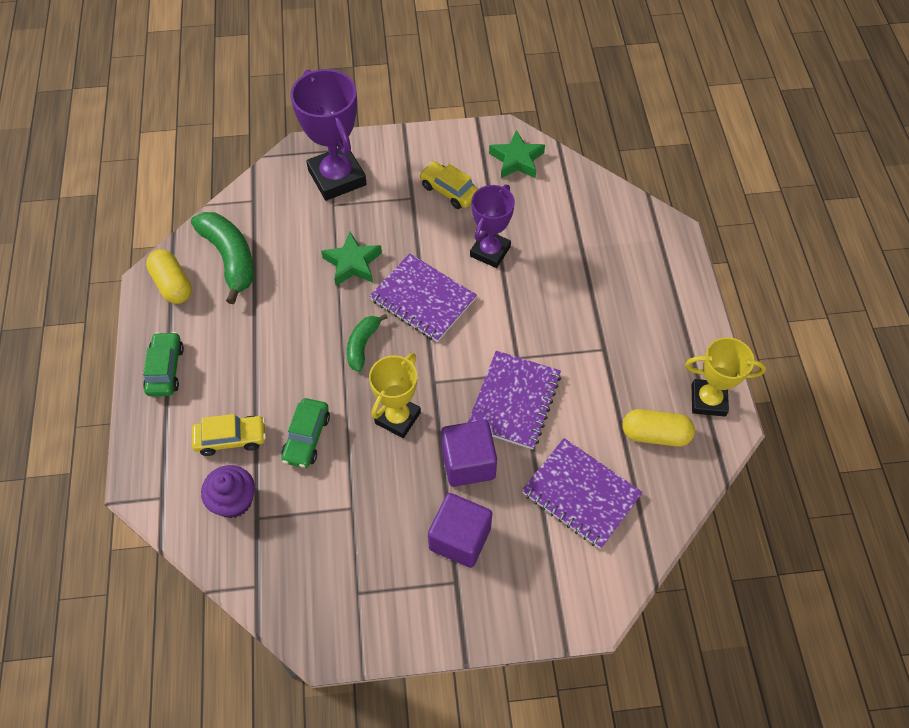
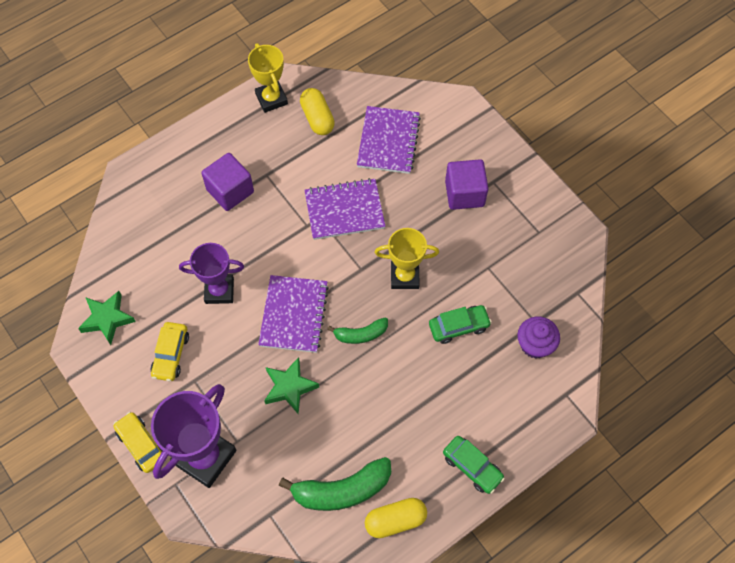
camera: 120 degrees left, 5 degrees up
(165, 369) = (472, 467): green car -> green car turned 105 degrees counterclockwise
(172, 284) = (395, 520): yellow capsule -> yellow capsule turned 45 degrees clockwise
(230, 258) = (342, 490): green banana -> green banana turned 135 degrees counterclockwise
(231, 439) = (493, 377): yellow car -> yellow car (141, 445)
(468, 463) = (409, 215): purple cube -> purple cube (230, 191)

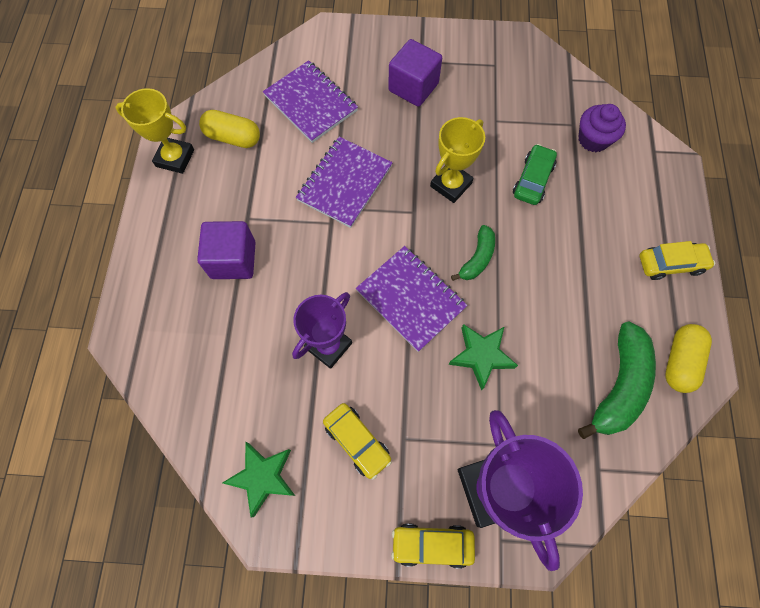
camera: 50 degrees left, 5 degrees up
(472, 467) = (670, 264): green car -> yellow car

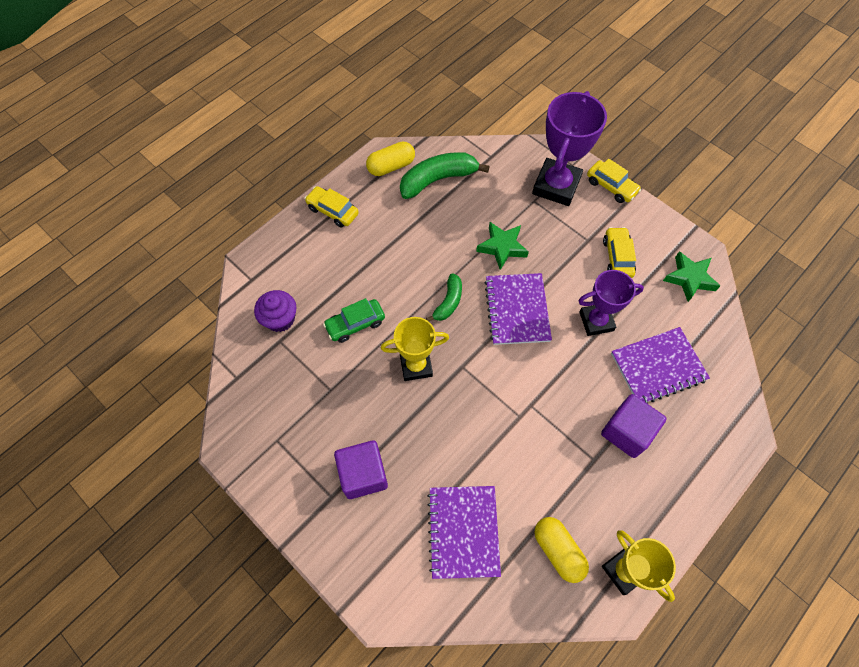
camera: 140 degrees left, 5 degrees down
(344, 183) = (495, 430): purple notebook -> purple notebook (658, 367)
(477, 258) = (448, 302): green banana -> green banana turned 135 degrees clockwise

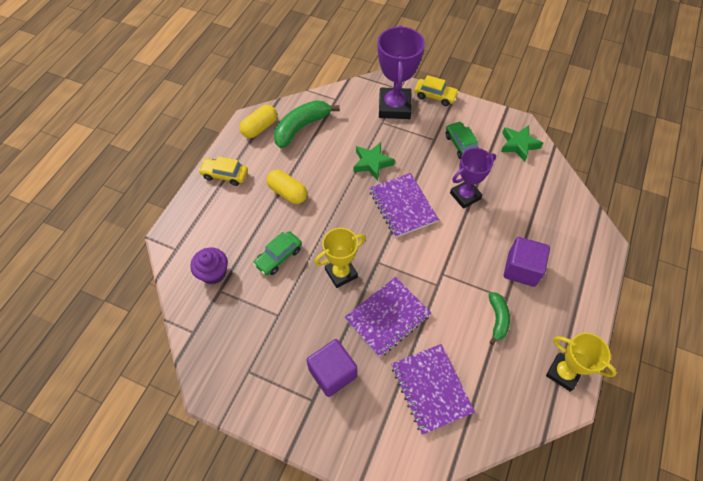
camera: 20 degrees left, 5 degrees down
(448, 302) = (347, 216): green banana -> green banana (497, 319)
(558, 551) = (509, 376): yellow capsule -> yellow capsule (287, 192)
(617, 257) = (461, 145): yellow car -> green car
(658, 367) = (523, 215): purple notebook -> purple notebook (387, 317)

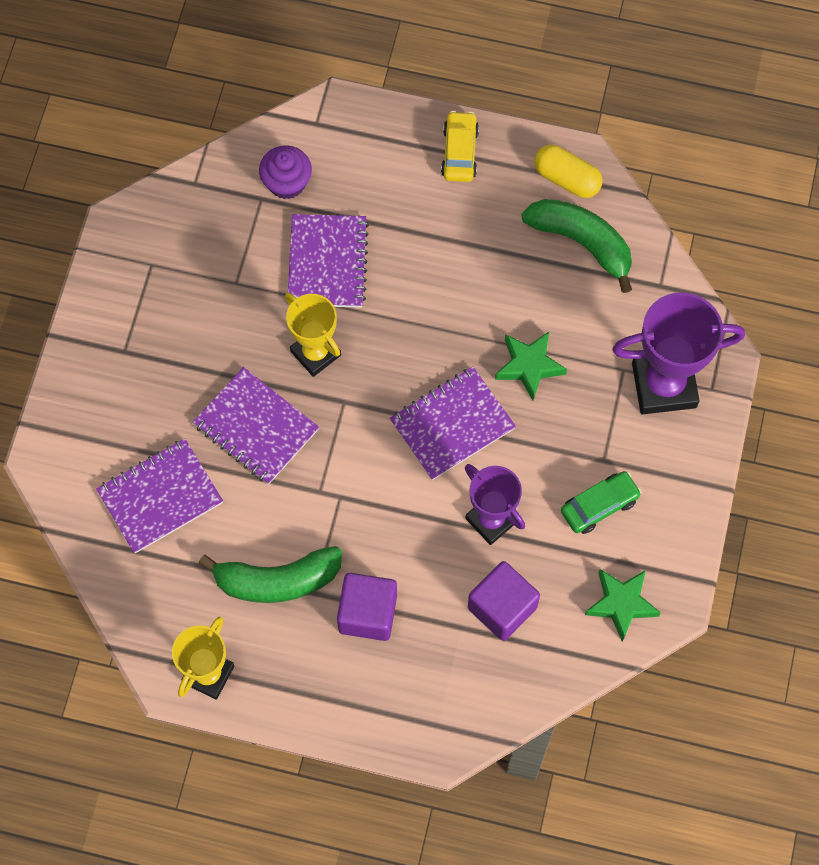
camera: 80 degrees right, 10 degrees up
(278, 257) = (327, 262): green car -> purple notebook
(287, 192) = (444, 250): yellow capsule -> none
(332, 373) = (164, 368): purple cube -> purple cube (502, 607)
(435, 96) = (707, 452): yellow car -> none
(497, 319) = (277, 580): green banana -> green banana, size x1.73

